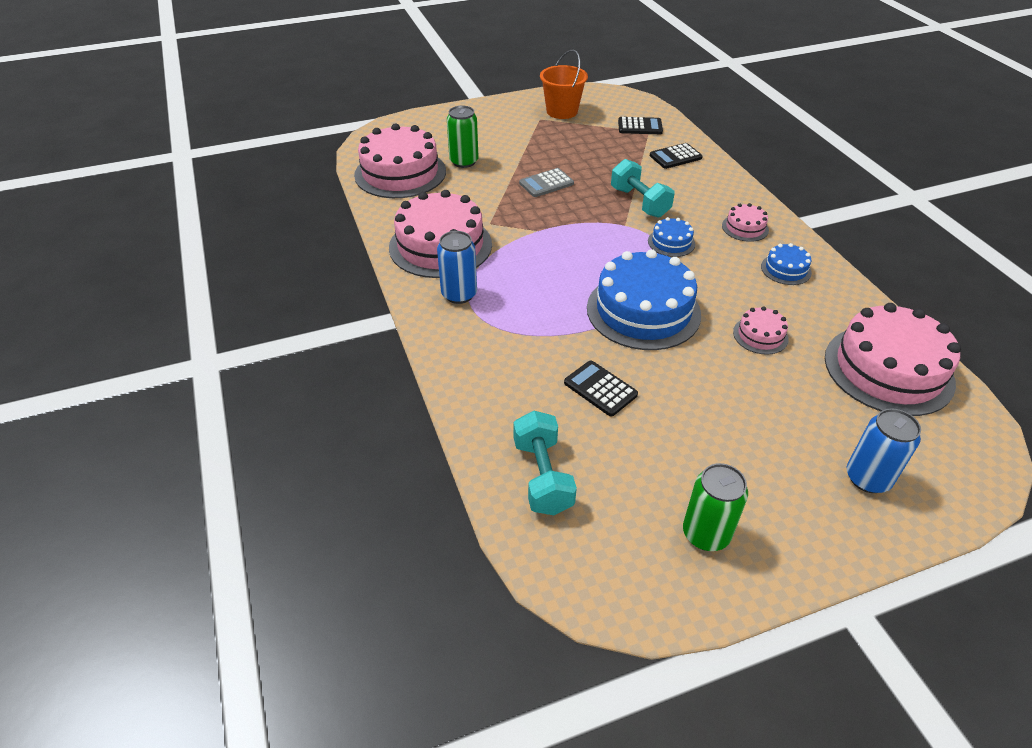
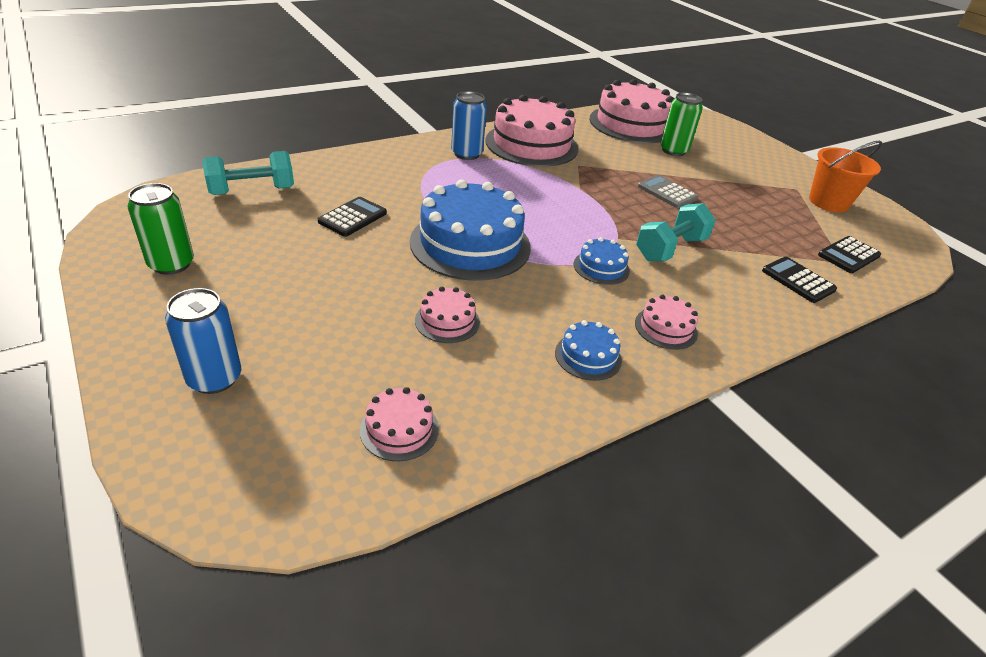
camera: 75 degrees right, 5 degrees down
(640, 127) = (848, 255): black calculator -> black calculator turned 60 degrees clockwise
(888, 369) = (399, 429): pink cake -> pink cake, size x0.46

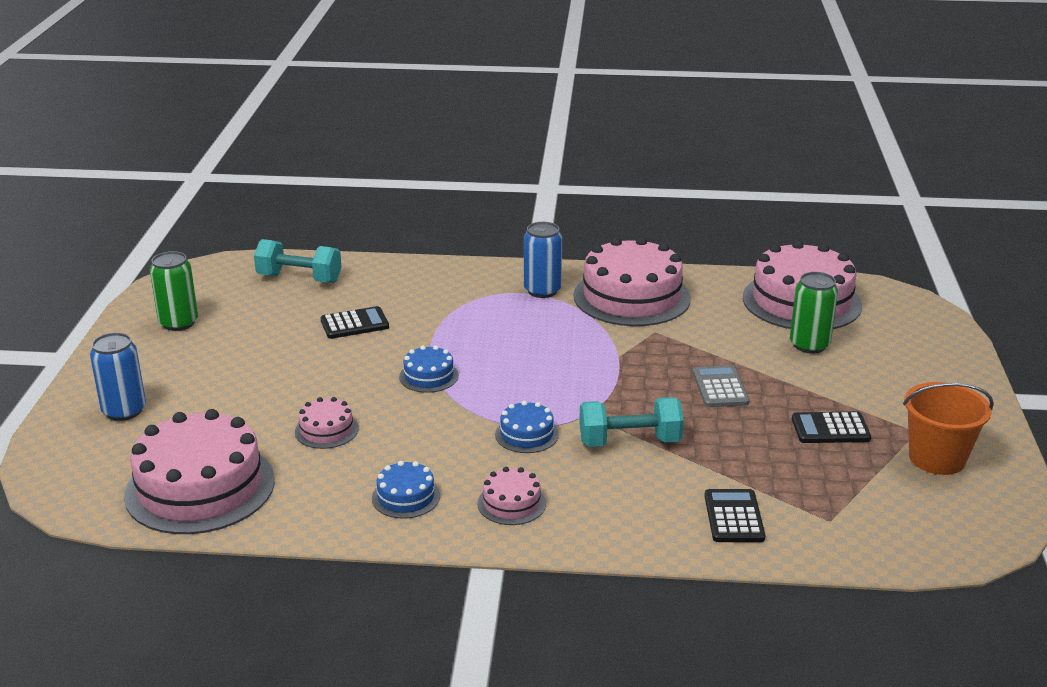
camera: 40 degrees right, 10 degrees down
(399, 429) = (200, 487): pink cake -> pink cake, size x2.18
(470, 244) = (429, 376): blue cake -> blue cake, size x0.46
(848, 255) = (851, 517): black calculator -> black calculator (830, 429)

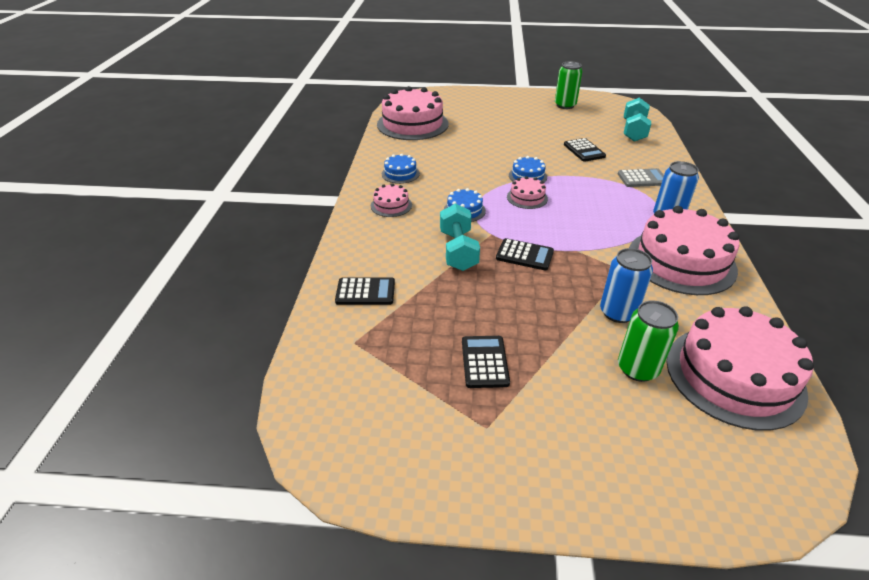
camera: 90 degrees right, 10 degrees up
(124, 411) = (476, 102): blue can -> blue can (618, 312)
(326, 430) = (464, 149): pink cake -> pink cake (527, 198)
(633, 392) = (524, 255): none -> black calculator
(720, 387) = (541, 300): grey calculator -> grey calculator (642, 179)
(937, 458) = (439, 434): orange bucket -> none

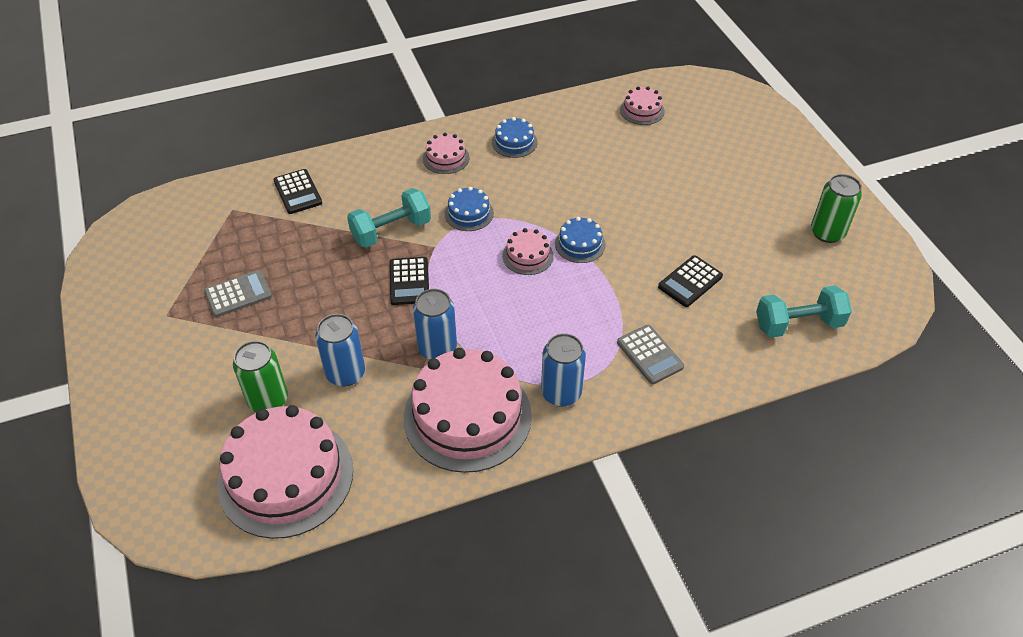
camera: 65 degrees right, 10 degrees up
(412, 124) = (642, 110): pink cake -> pink cake, size x0.46
(484, 362) = (238, 294): black calculator -> grey calculator
(606, 258) = (437, 348): none -> blue can

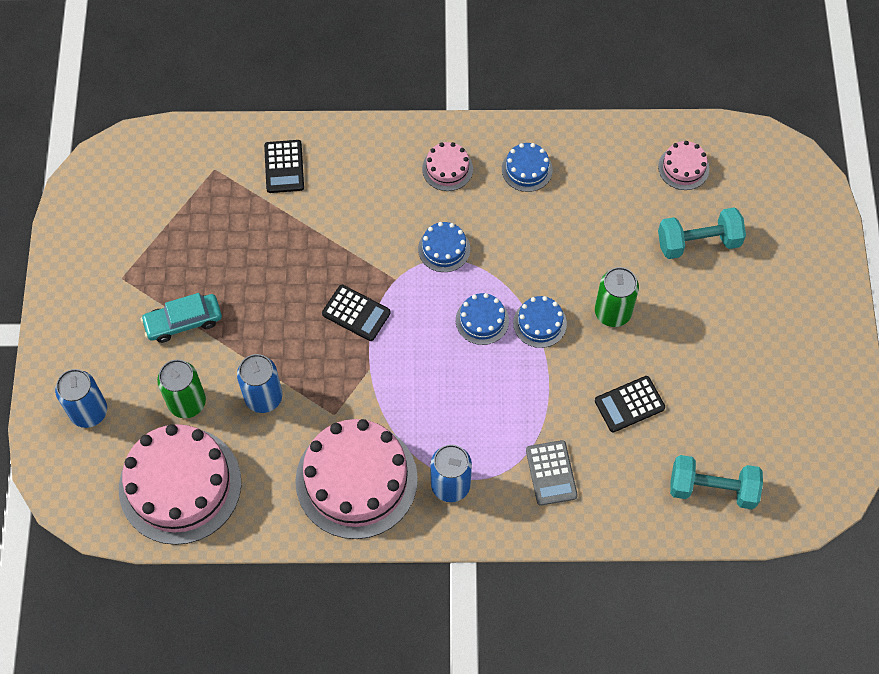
camera: 20 degrees right, 15 degrees up
(238, 294) = (192, 275): grey calculator -> none
(241, 334) = (183, 322): none -> turquoise car
(391, 231) = (359, 246): turquoise dumbbell -> turquoise dumbbell (698, 242)
(409, 281) = (356, 313): black calculator -> black calculator turned 75 degrees counterclockwise
(437, 348) = (355, 398): blue can -> blue can (89, 412)
(527, 256) = (482, 320): pink cake -> blue cake
(827, 232) = (801, 392): green can -> green can (612, 312)

